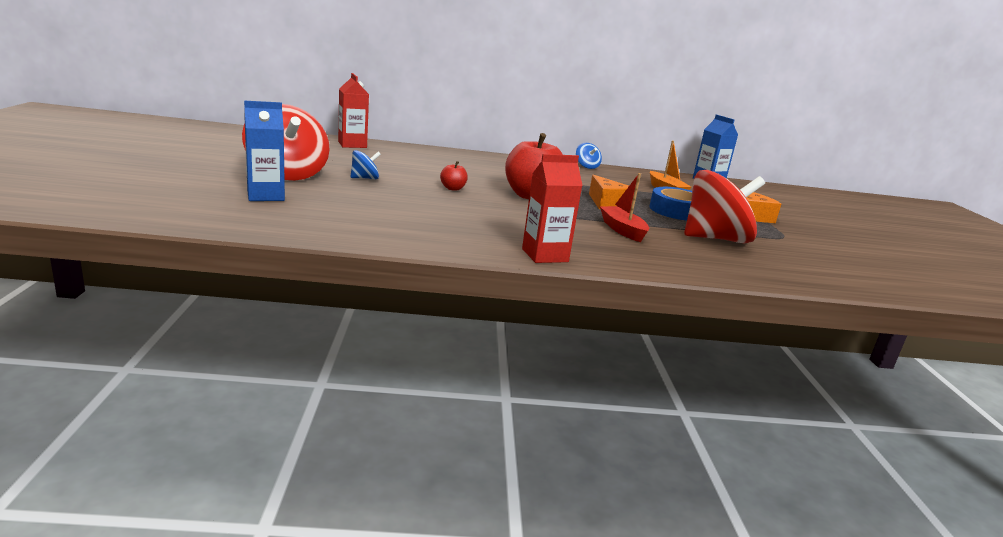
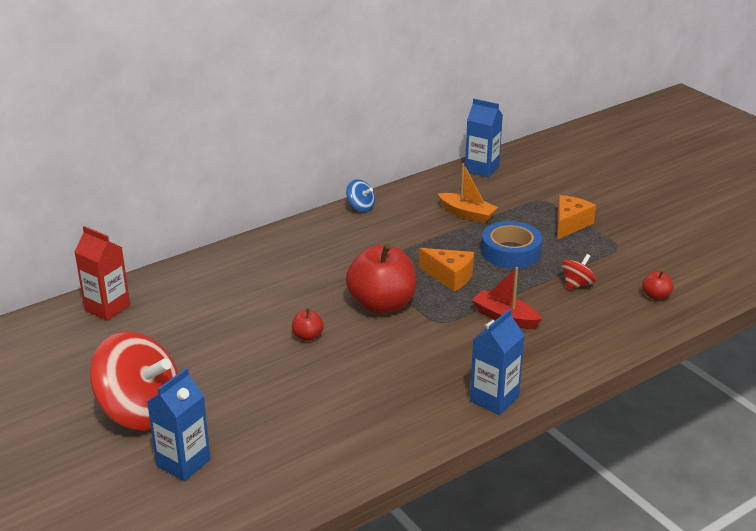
camera: 30 degrees left, 10 degrees up
(365, 178) = (215, 371): blue spinning top -> none
(545, 255) = (494, 399): red carton -> blue carton
(715, 239) = (577, 284): red spinning top -> red spinning top, size x0.45
(789, 267) = (656, 296): none -> red apple

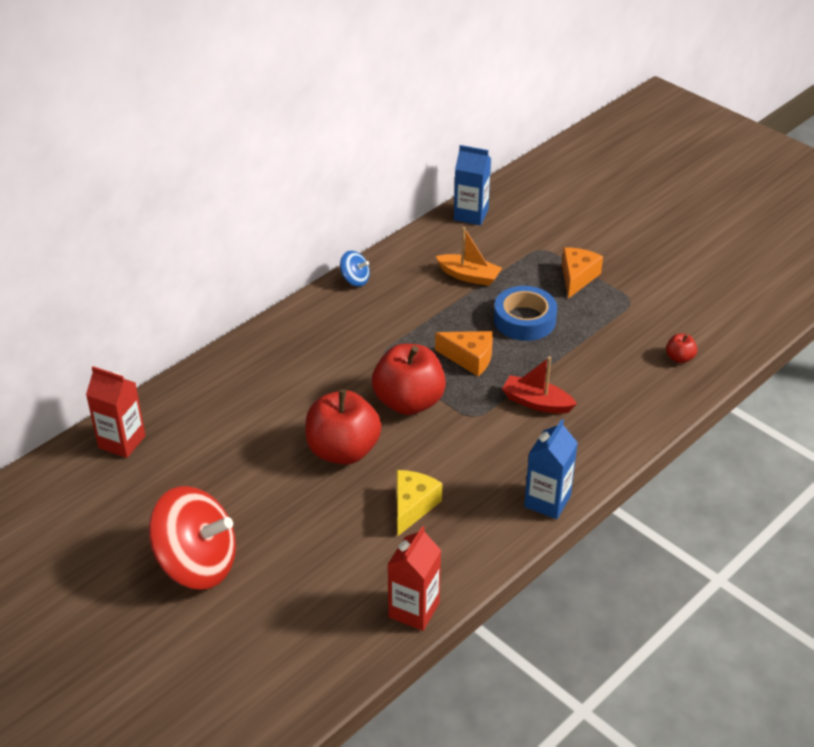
camera: 10 degrees left, 10 degrees up
(183, 463) = (259, 617): blue carton -> none
(307, 336) = (343, 450): red apple -> red apple, size x2.29
(335, 475) = (414, 610): none -> red carton
(360, 388) = (412, 506): none -> yellow cheese
(577, 284) = (599, 353): red spinning top -> none

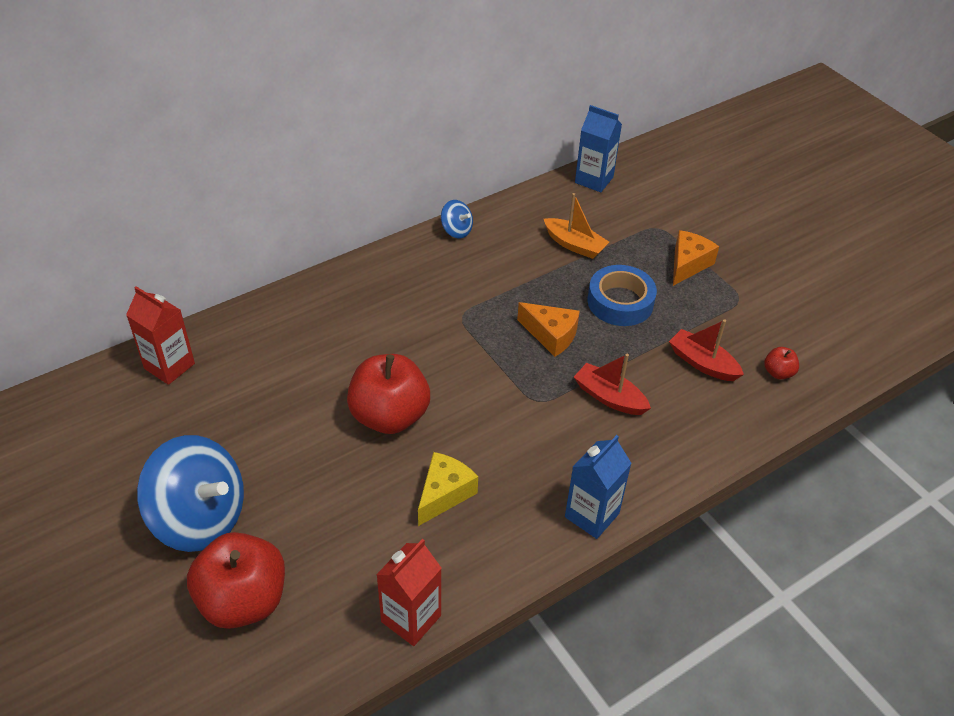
camera: 10 degrees right, 5 degrees up
(197, 563) = (200, 517): red spinning top -> blue spinning top
(409, 402) = (474, 373): red apple -> red apple (243, 600)
(611, 360) = (702, 363): none -> red boat

